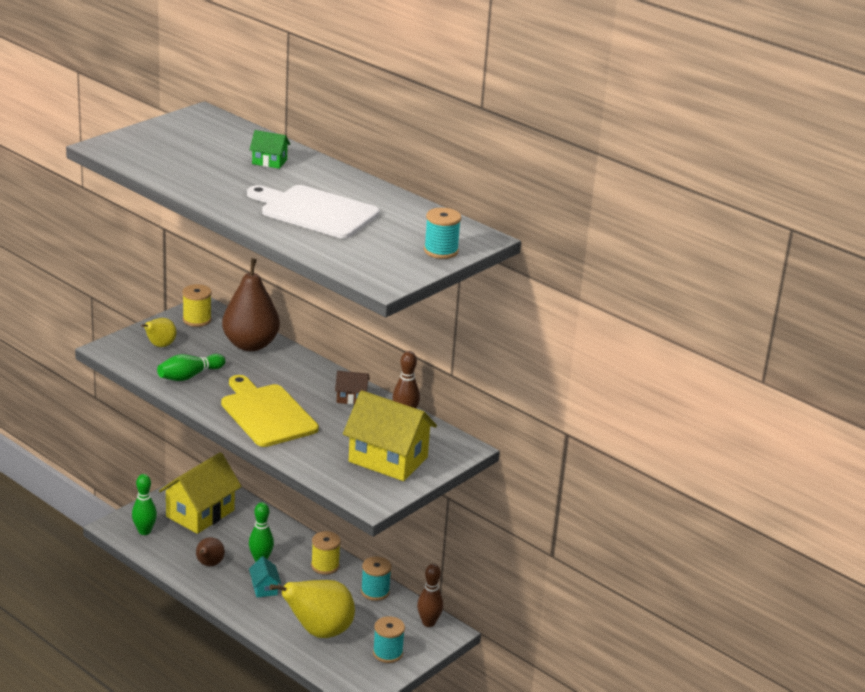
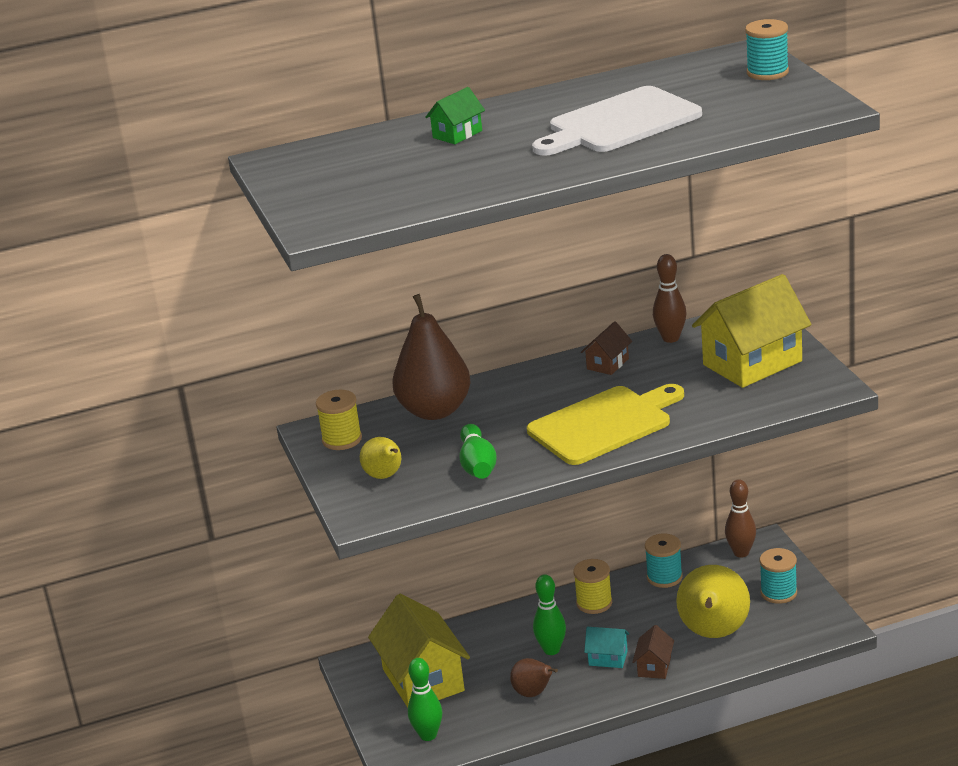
camera: 55 degrees left, 0 degrees up
(265, 612) = (654, 667): none -> brown house
(266, 414) = (604, 424): yellow cutting board -> yellow cutting board turned 150 degrees clockwise

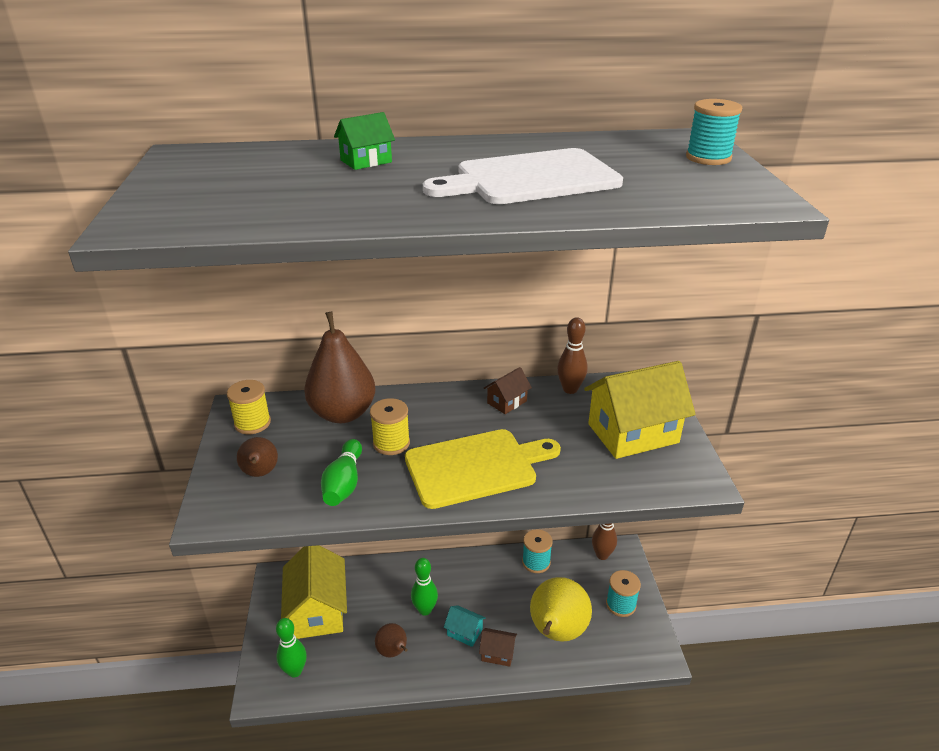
camera: 10 degrees right, 5 degrees up
(385, 476) = (260, 473): yellow pear -> brown pear
(594, 603) = (474, 572): yellow spool -> yellow spool (391, 443)
(654, 667) = (497, 653): brown house -> brown house turned 75 degrees clockwise

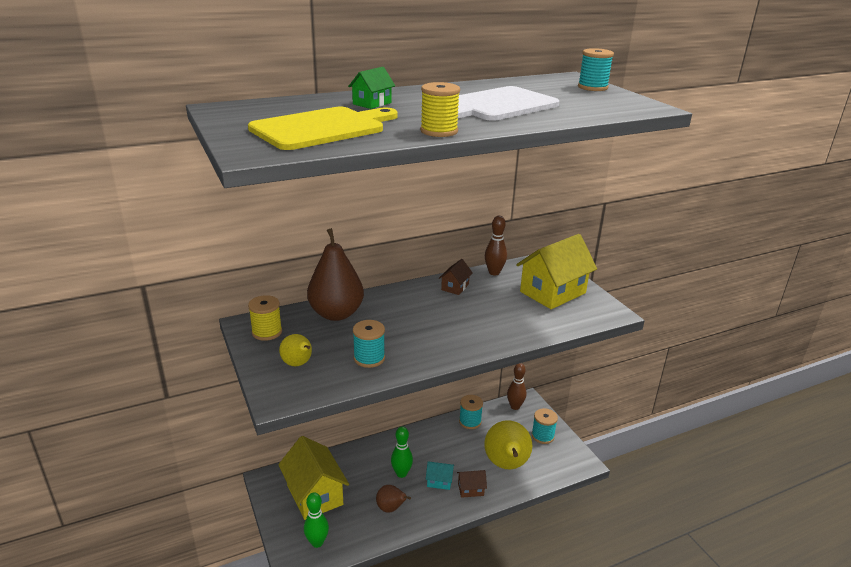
camera: 20 degrees left, 5 degrees down
(260, 473) = (298, 364): brown pear -> yellow pear
(344, 483) = (369, 358): green bowling pin -> turquoise spool
(391, 443) = (387, 327): yellow spool -> yellow spool (439, 131)
(476, 467) = (459, 331): yellow cutting board -> yellow cutting board (322, 128)

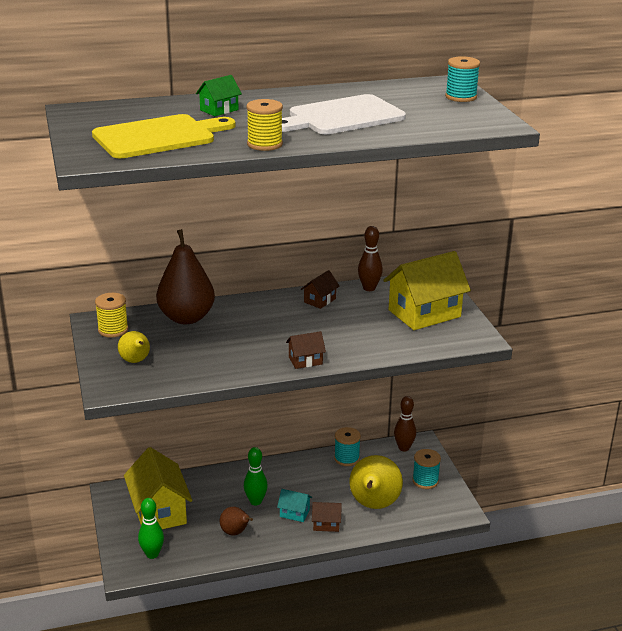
camera: 10 degrees right, 0 degrees up
(369, 358) = (206, 362): turquoise spool -> none
(465, 348) = (305, 360): none -> brown house

